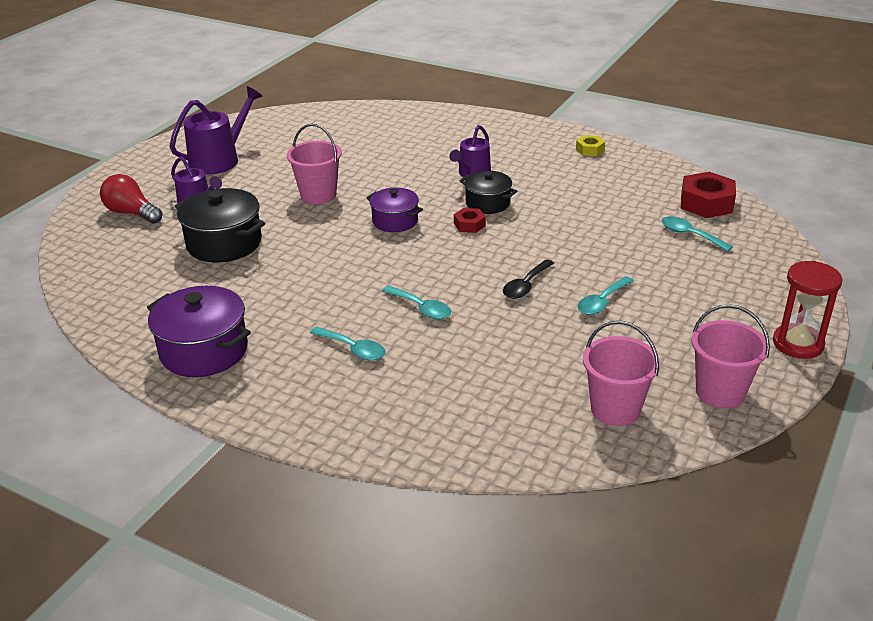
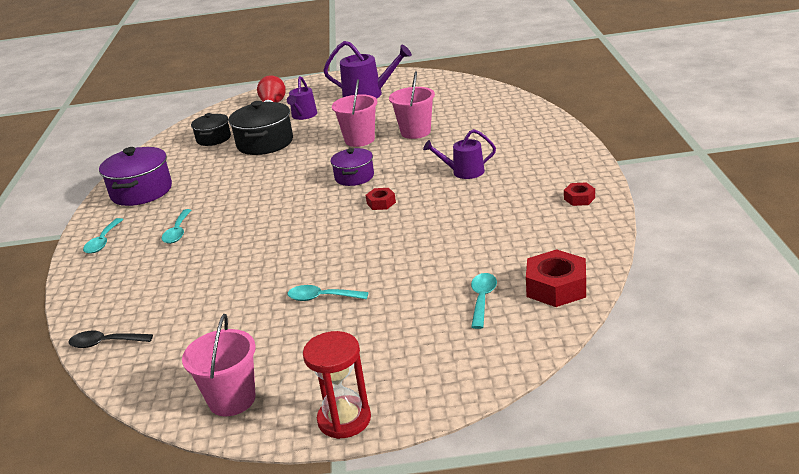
camera: 60 degrees right, 5 degrees down
(421, 308) = (246, 233): turquoise spoon -> turquoise spoon (103, 242)
(487, 203) = (423, 196): black pot -> black pot (213, 139)
(525, 286) = (314, 258): black spoon -> black spoon (105, 343)
(590, 150) = (579, 198): yellow nut -> red nut
(615, 409) = (174, 357): pink bucket -> pink bucket (415, 132)

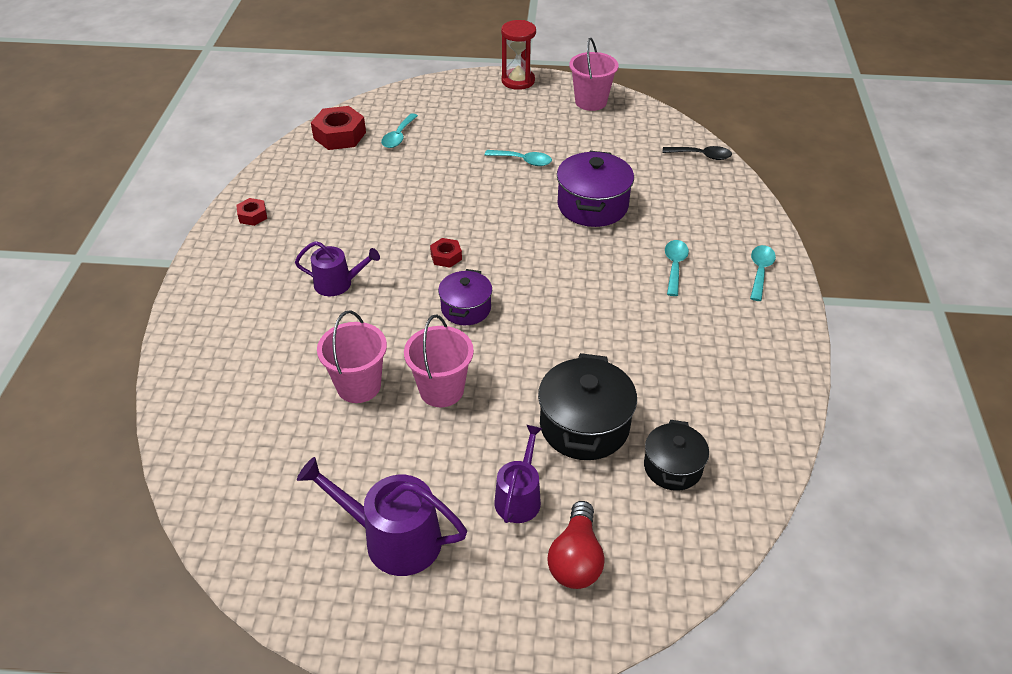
camera: 175 degrees left, 15 degrees up
(141, 191) = (748, 353): purple pot -> purple pot (592, 206)

